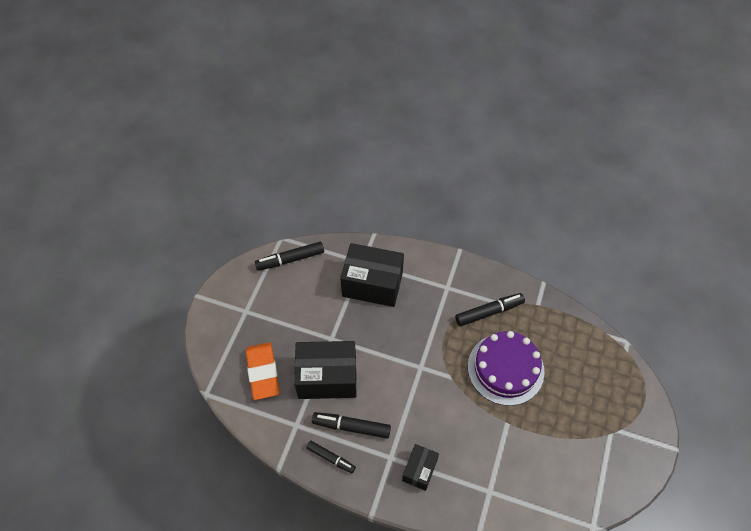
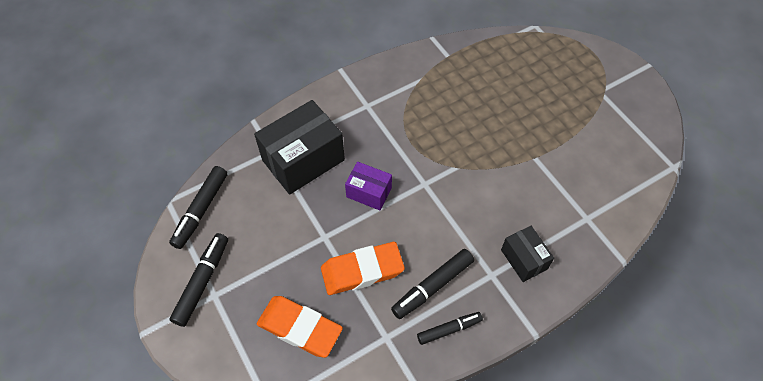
camera: 50 degrees left, 0 degrees up
(327, 377) = (362, 271): black box -> orange eraser
(384, 339) = (369, 192): none -> purple box
(488, 312) = (421, 94): black marker -> black marker (202, 282)
(505, 368) = (485, 121): purple cake -> none

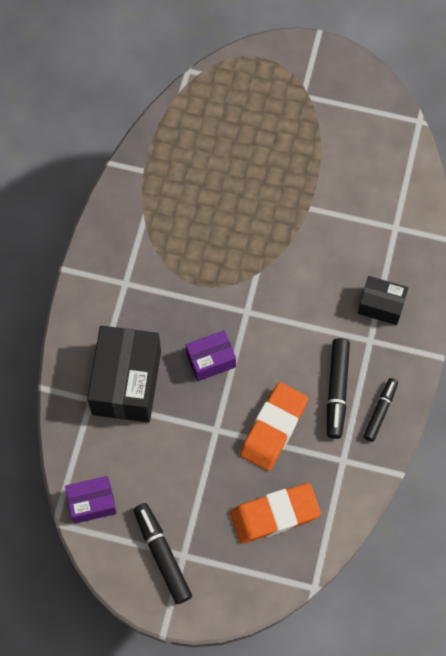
camera: 45 degrees left, 10 degrees up
(201, 210) = (92, 503): black marker -> purple box

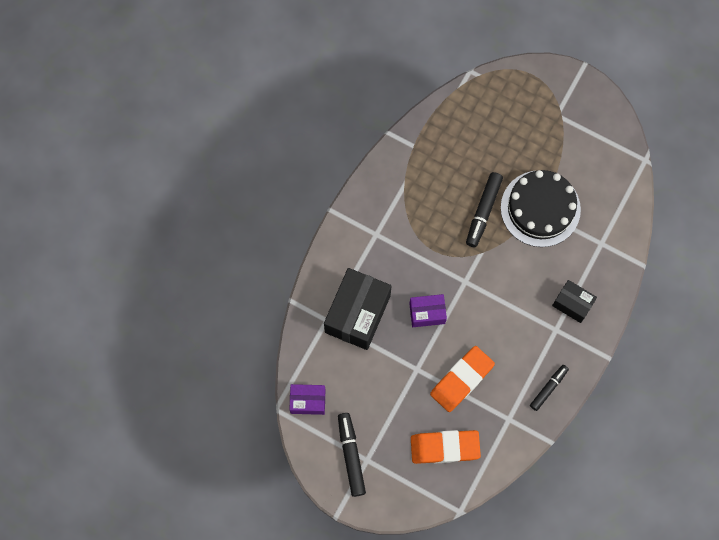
camera: 15 degrees right, 5 degrees up
(312, 205) = (540, 208): none -> black cake
(337, 390) = (519, 362): black marker -> black marker (483, 211)

